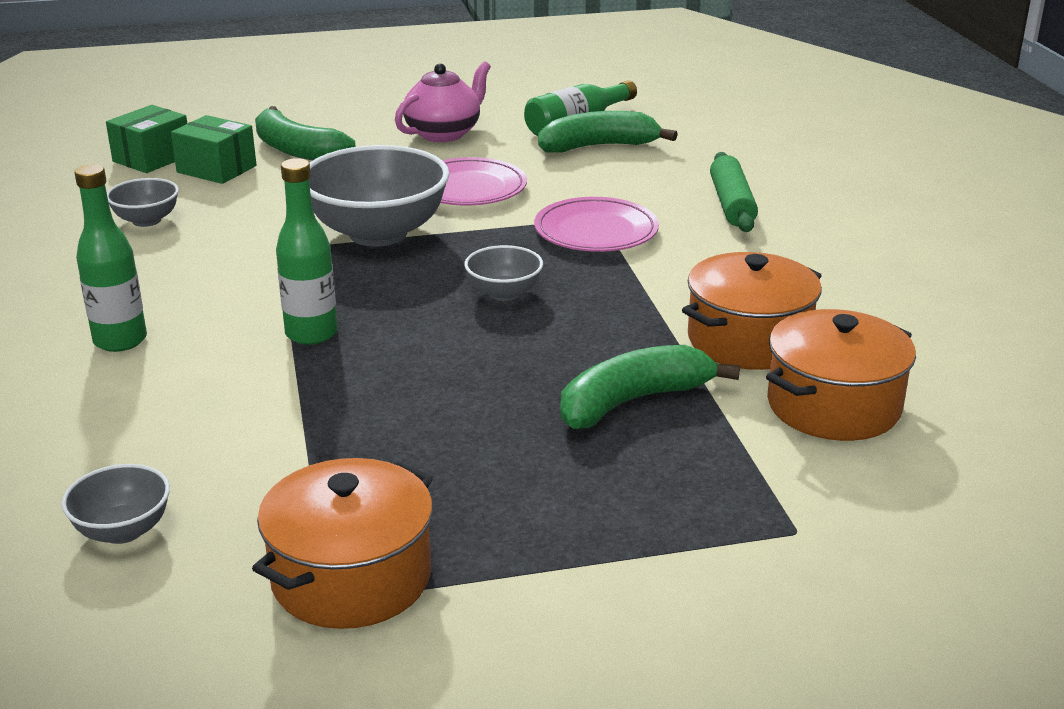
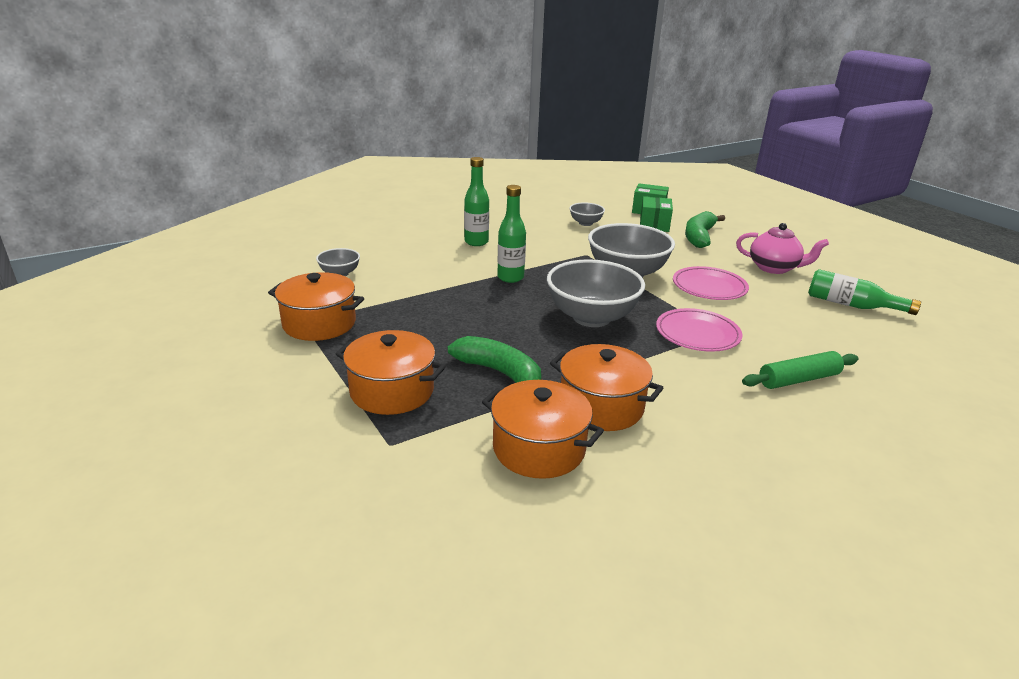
camera: 70 degrees right, 0 degrees up
(504, 293) = (591, 317): grey bowl -> grey bowl, size x2.04
(598, 147) = (825, 318): green banana -> none
(646, 512) = (392, 391): none -> orange pot

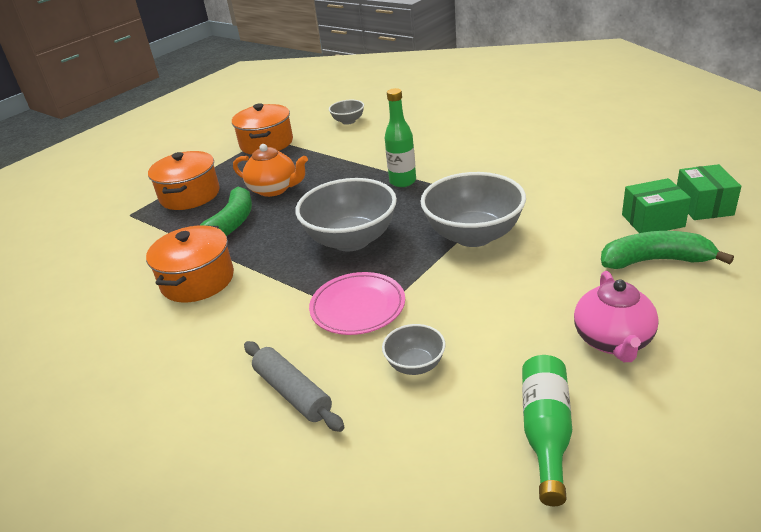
camera: 75 degrees right, 5 degrees up
(447, 337) = (274, 189): none -> orange teapot
(476, 242) = (466, 145): green bottle -> none
(539, 448) = (134, 267): orange pot -> none
(585, 223) = (593, 179): grey bowl -> grey bowl (415, 365)
(709, 287) = (489, 295): pink plate -> none
(798, 379) = (293, 393): green rolling pin -> grey rolling pin

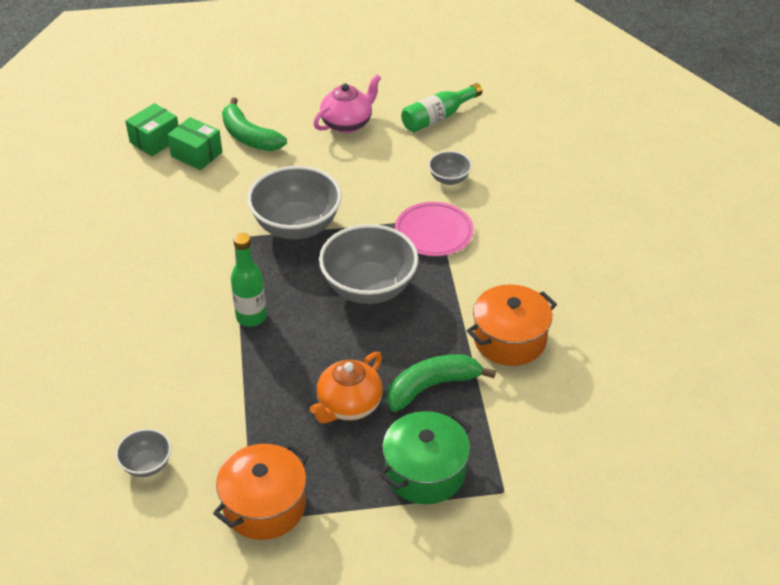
camera: 140 degrees left, 10 degrees up
(190, 195) = (425, 472): orange pot -> green pot
(274, 189) = (348, 405): orange teapot -> orange teapot turned 120 degrees counterclockwise
(293, 393) = (526, 210): grey rolling pin -> none

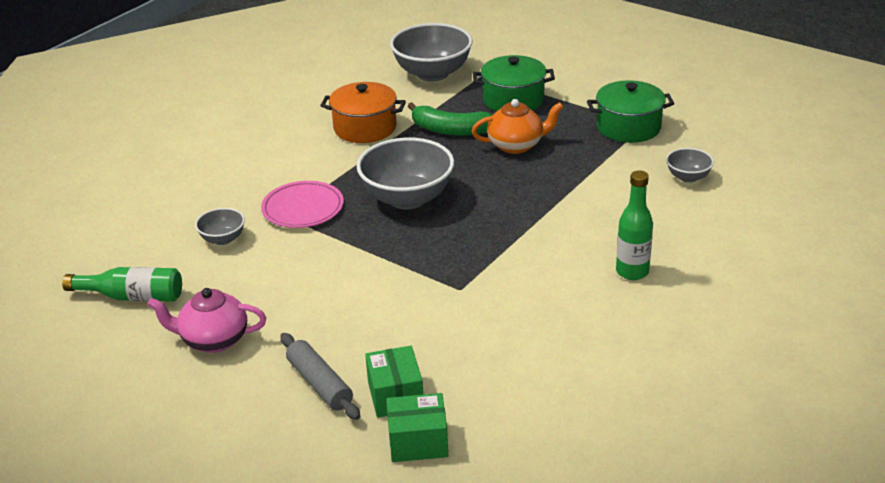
camera: 135 degrees left, 10 degrees down
(249, 136) = (320, 384): green banana -> grey rolling pin
(251, 317) = (519, 224): green bottle -> green bottle (632, 272)
(264, 506) = (628, 127): orange pot -> green pot
(296, 226) = (397, 270): grey bowl -> grey bowl (432, 73)

